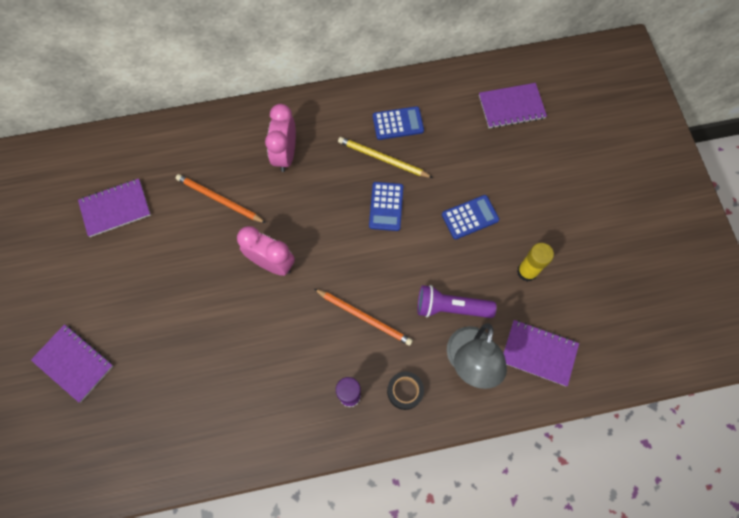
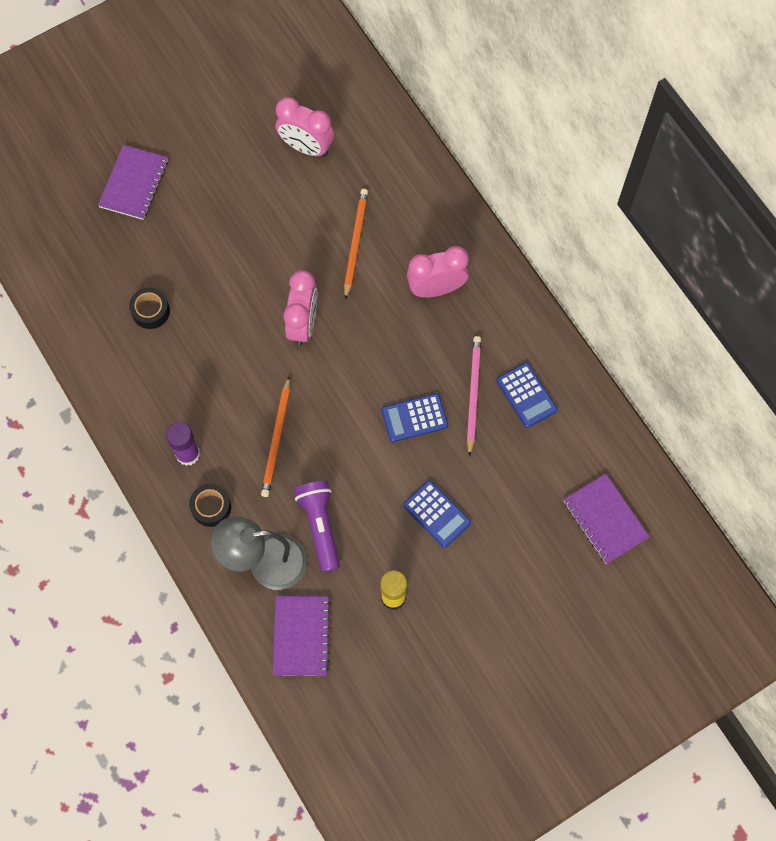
camera: 70 degrees right, 0 degrees up
(115, 208) = (306, 147): purple notebook -> pink clock
(204, 387) = (150, 311): none -> black tape
(382, 159) = (473, 394): yellow pencil -> pink pencil

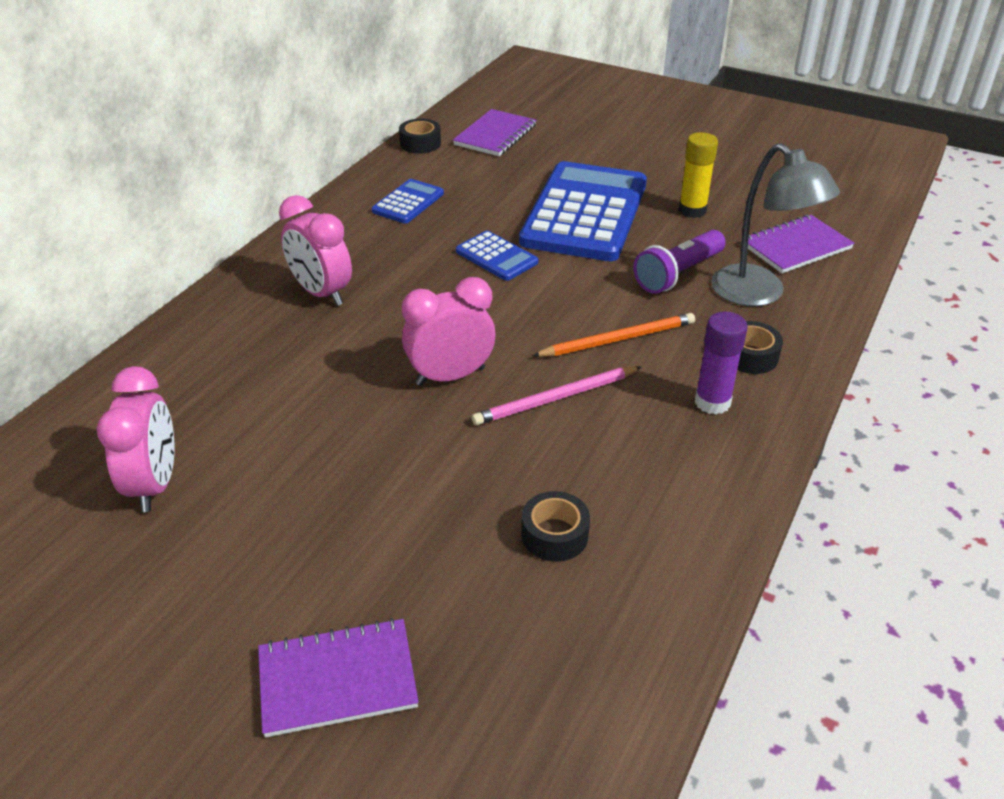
camera: 120 degrees left, 30 degrees down
(355, 243) = (297, 376): orange pencil -> none
(436, 514) = (585, 213): blue calculator -> blue calculator, size x2.21
(473, 394) = (435, 231): pink pencil -> pink pencil (555, 398)
(622, 450) = (420, 143): none -> black tape

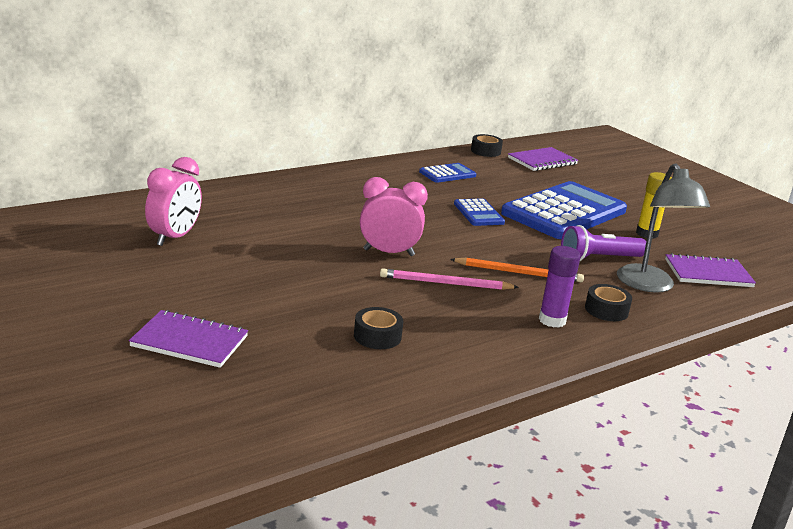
camera: 25 degrees right, 15 degrees down
(321, 293) = (349, 195): pink clock -> none

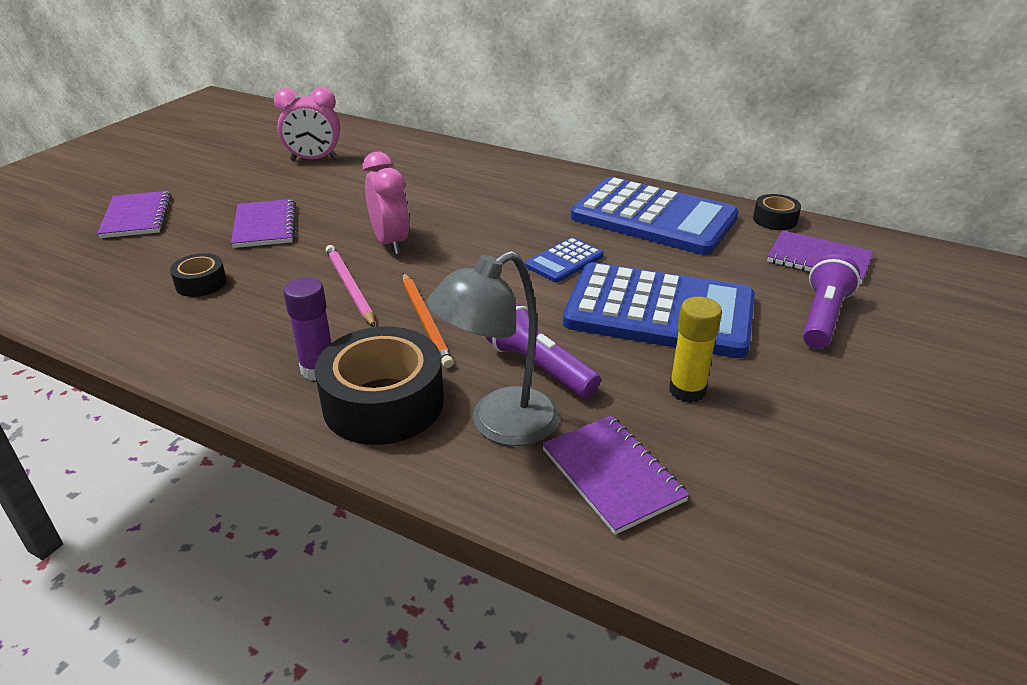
camera: 65 degrees right, 10 degrees up
(295, 289) = (265, 226): none -> purple notebook
(447, 174) = (653, 218): blue calculator -> blue calculator, size x2.21
(601, 183) = (822, 317): none -> purple flashlight
(606, 310) = (383, 402): black tape -> black tape, size x2.00

